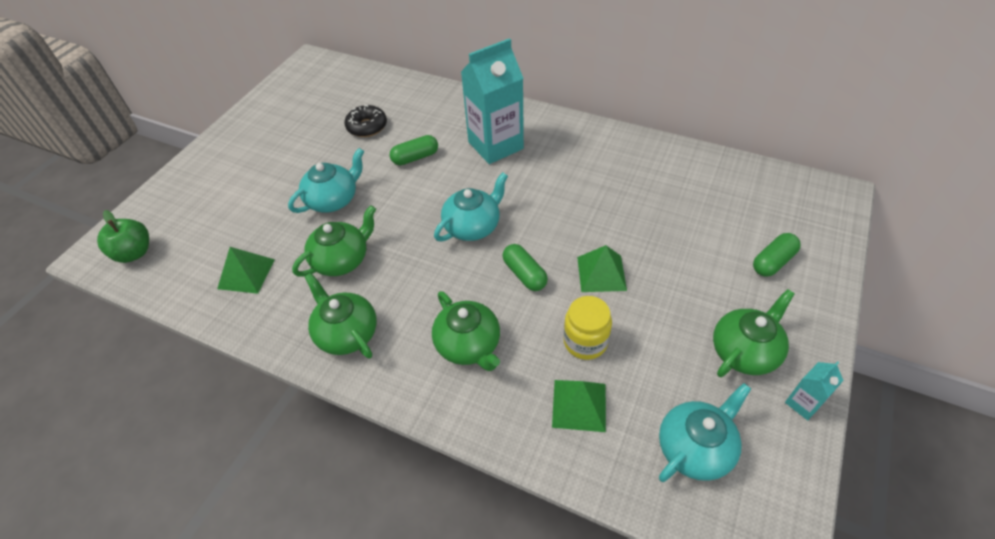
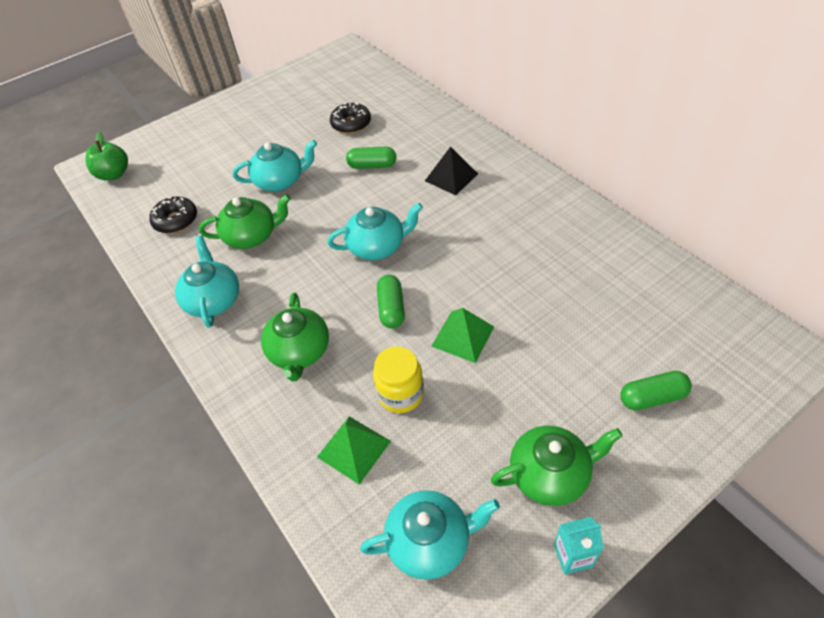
camera: 30 degrees right, 0 degrees up
(246, 274) = (176, 220): green pyramid -> black donut
(346, 333) = (214, 300): green teapot -> turquoise teapot
(495, 145) = (451, 177): turquoise carton -> black pyramid

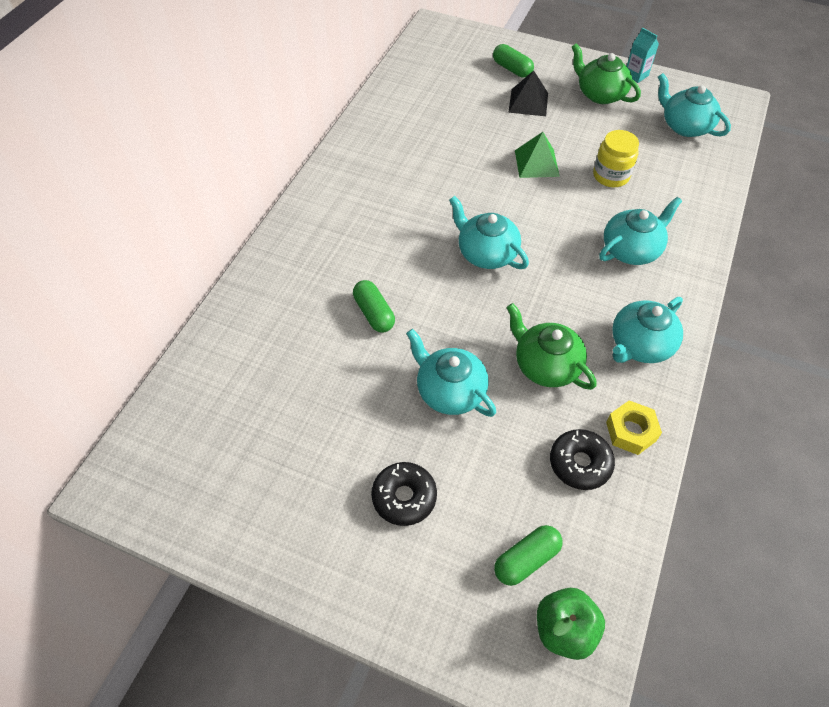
camera: 125 degrees left, 5 degrees up
(166, 256) = (631, 431): none -> yellow nut
(299, 352) = (631, 249): green teapot -> turquoise teapot
(351, 124) = (306, 375): black donut -> black donut (404, 497)
(354, 449) = (669, 181): green pyramid -> none
(391, 308) = (545, 213): green capsule -> green capsule (526, 559)
(451, 177) = (357, 238): black pyramid -> black pyramid (528, 102)

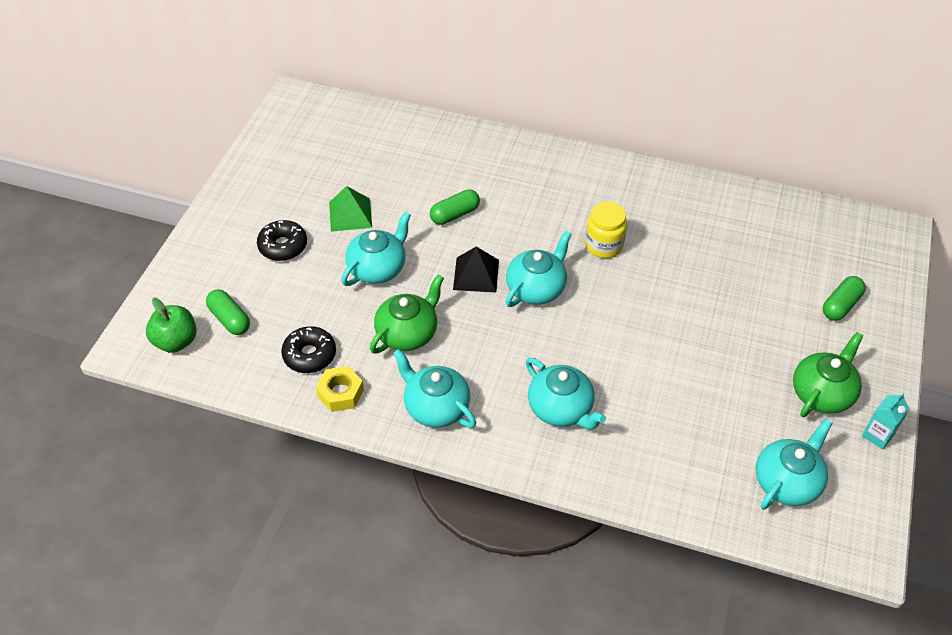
camera: 85 degrees right, 5 degrees down
(528, 102) = (782, 321): black pyramid -> black pyramid (476, 274)
(536, 163) = (677, 328): green pyramid -> green pyramid (350, 214)
(611, 176) = (673, 396): yellow jar -> yellow jar (604, 245)

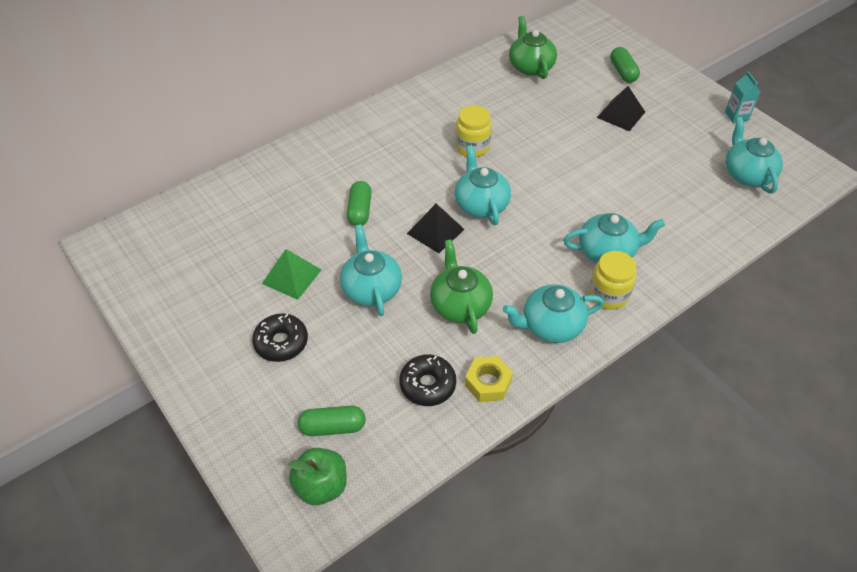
camera: 55 degrees left, 0 degrees up
(507, 433) = (608, 295): none -> yellow jar
(769, 333) = (621, 114): none -> black pyramid
(822, 393) = (687, 120): green teapot -> green teapot (530, 66)

